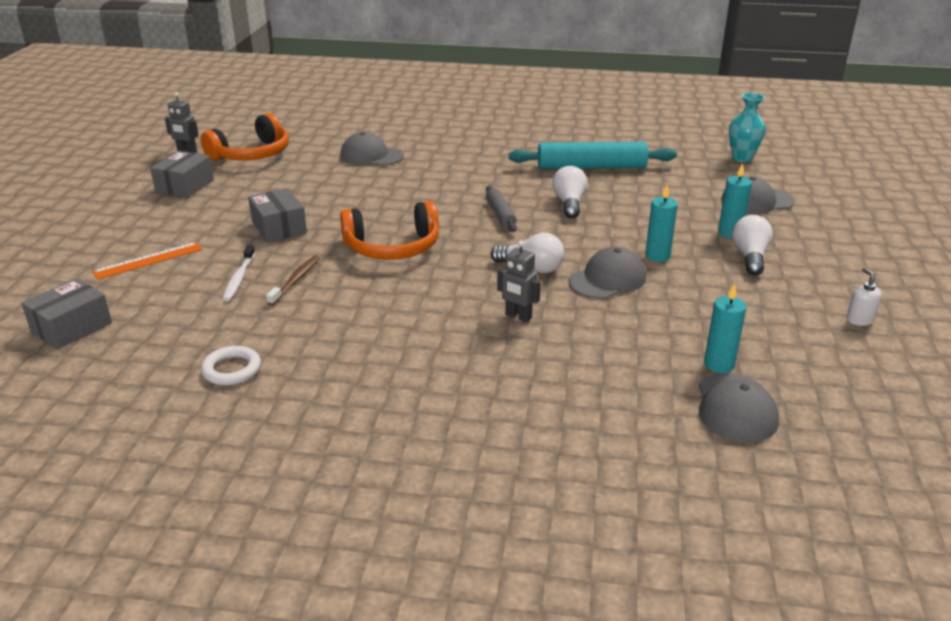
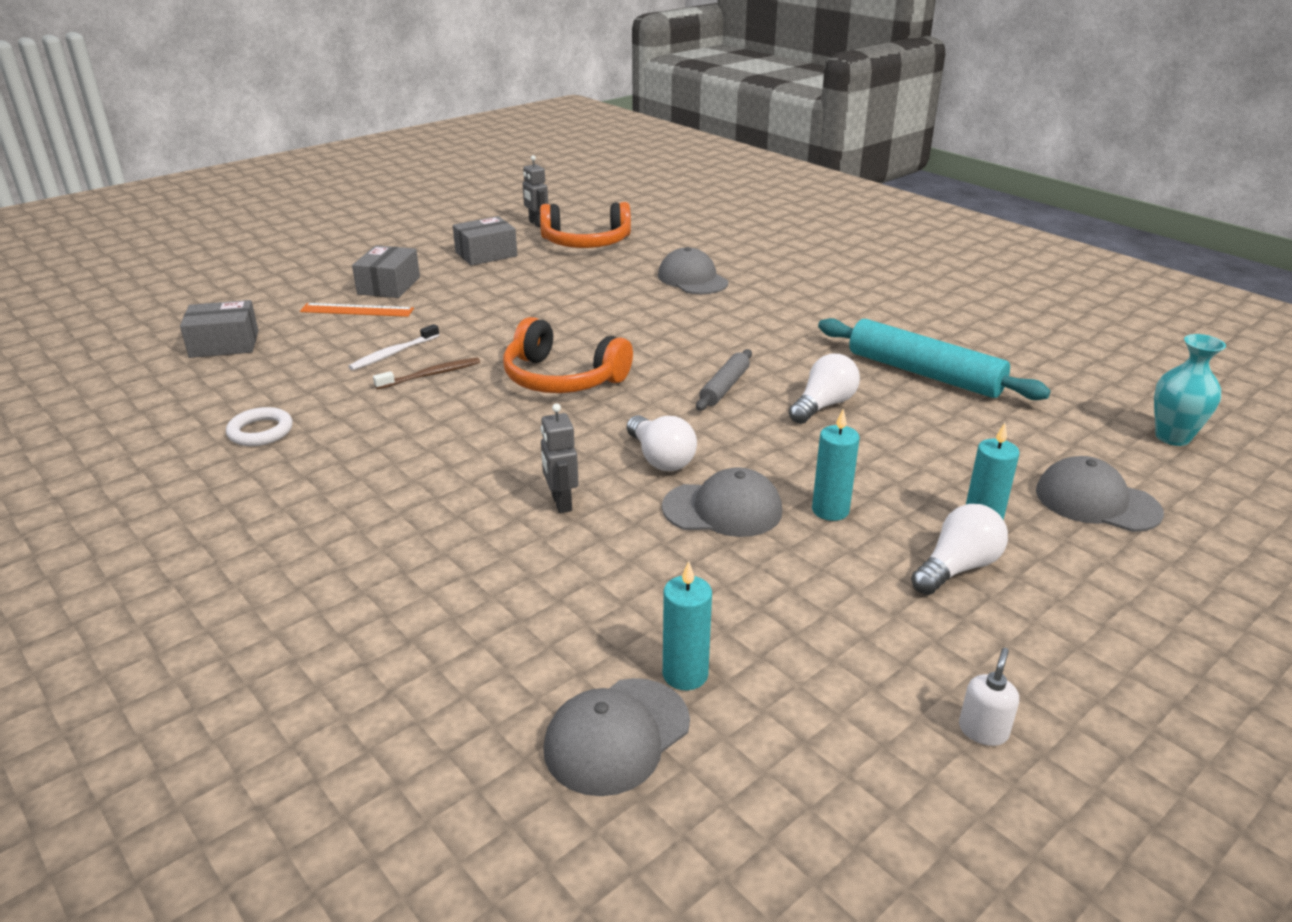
camera: 40 degrees right, 0 degrees up
(279, 227) = (497, 320): grey box -> grey box (389, 286)

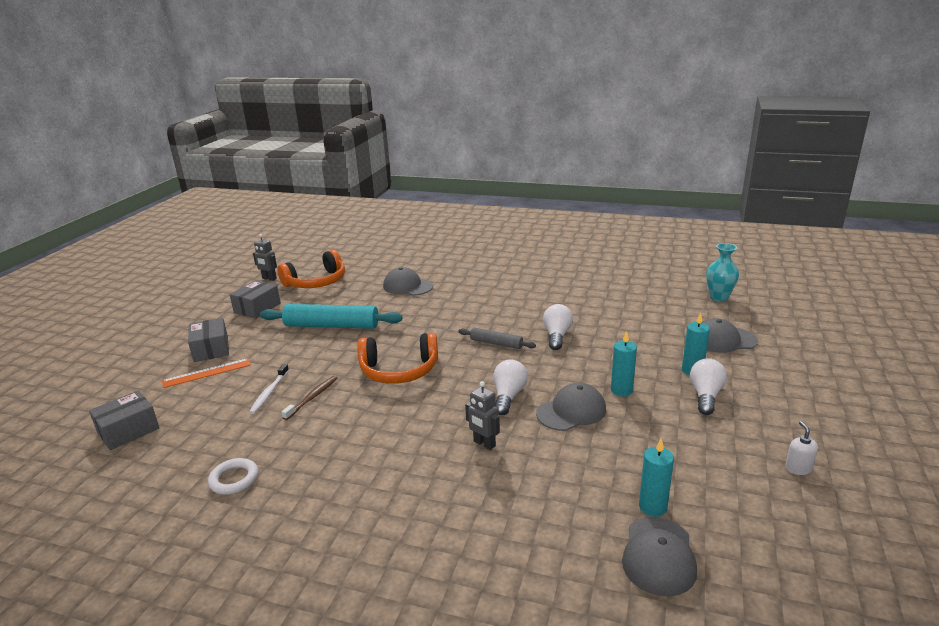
camera: 30 degrees left, 5 degrees down
(660, 458) = (508, 396): white light bulb -> white light bulb turned 105 degrees counterclockwise
(724, 387) = (496, 343): grey rolling pin -> grey rolling pin turned 60 degrees counterclockwise
(924, 373) = (584, 302): turquoise rolling pin -> turquoise rolling pin (332, 325)

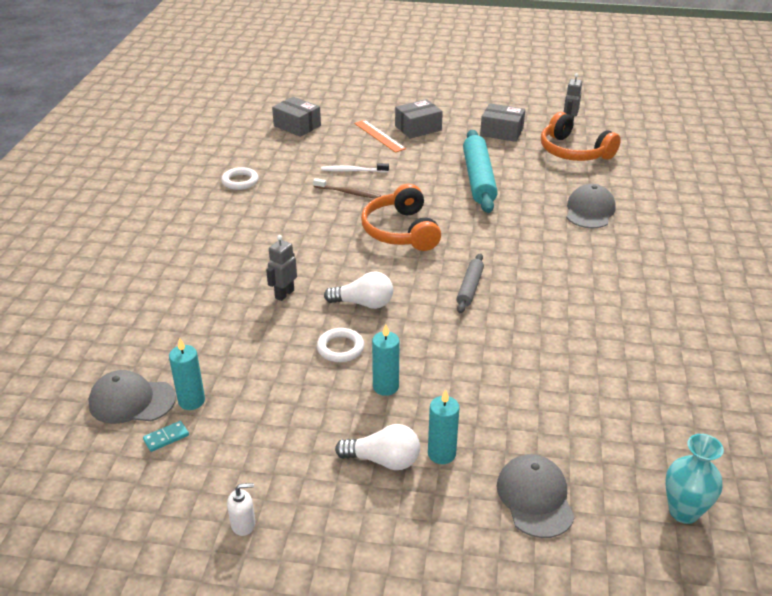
camera: 80 degrees right, 10 degrees up
(557, 336) = (501, 334): white light bulb -> none
(571, 411) = (340, 348): grey cap -> white ring
(708, 523) = (166, 437): none -> turquoise domino

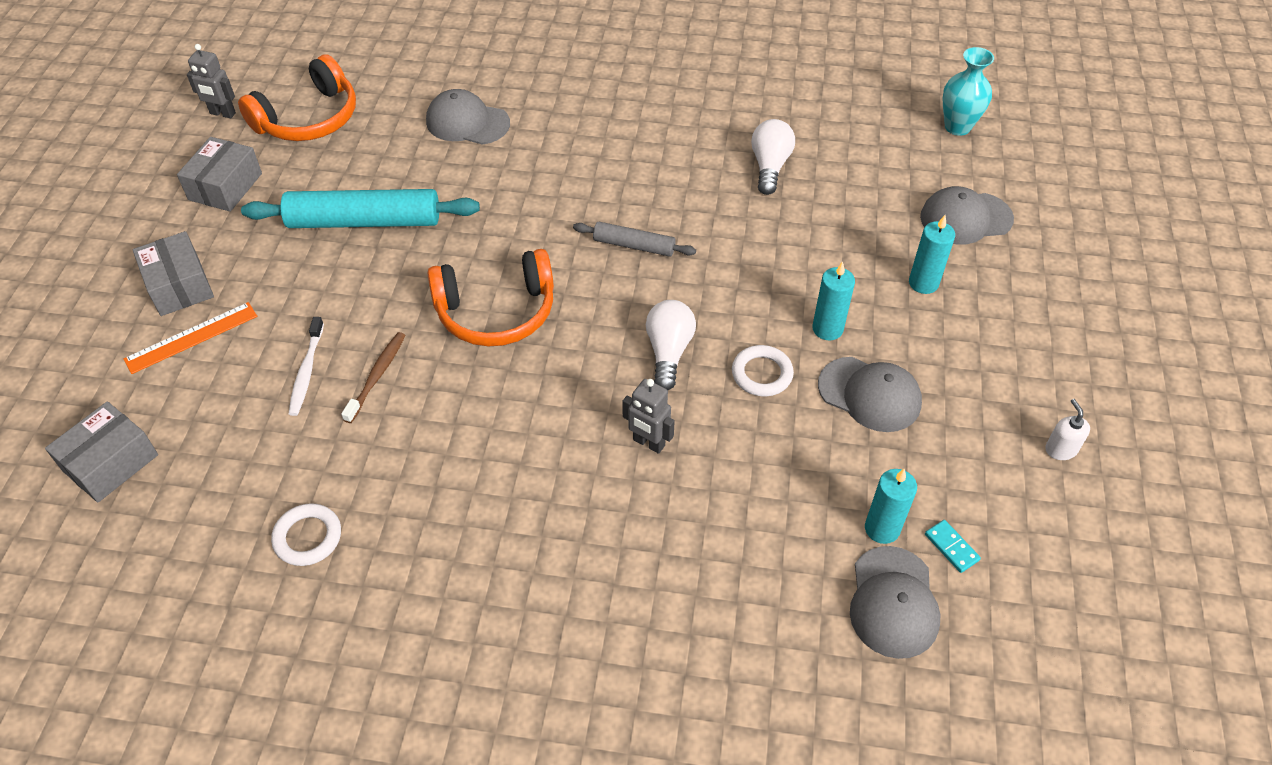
camera: 90 degrees left, 15 degrees up
(315, 406) = (869, 394): none -> grey cap
(383, 460) = (943, 331): white light bulb -> white light bulb (769, 166)

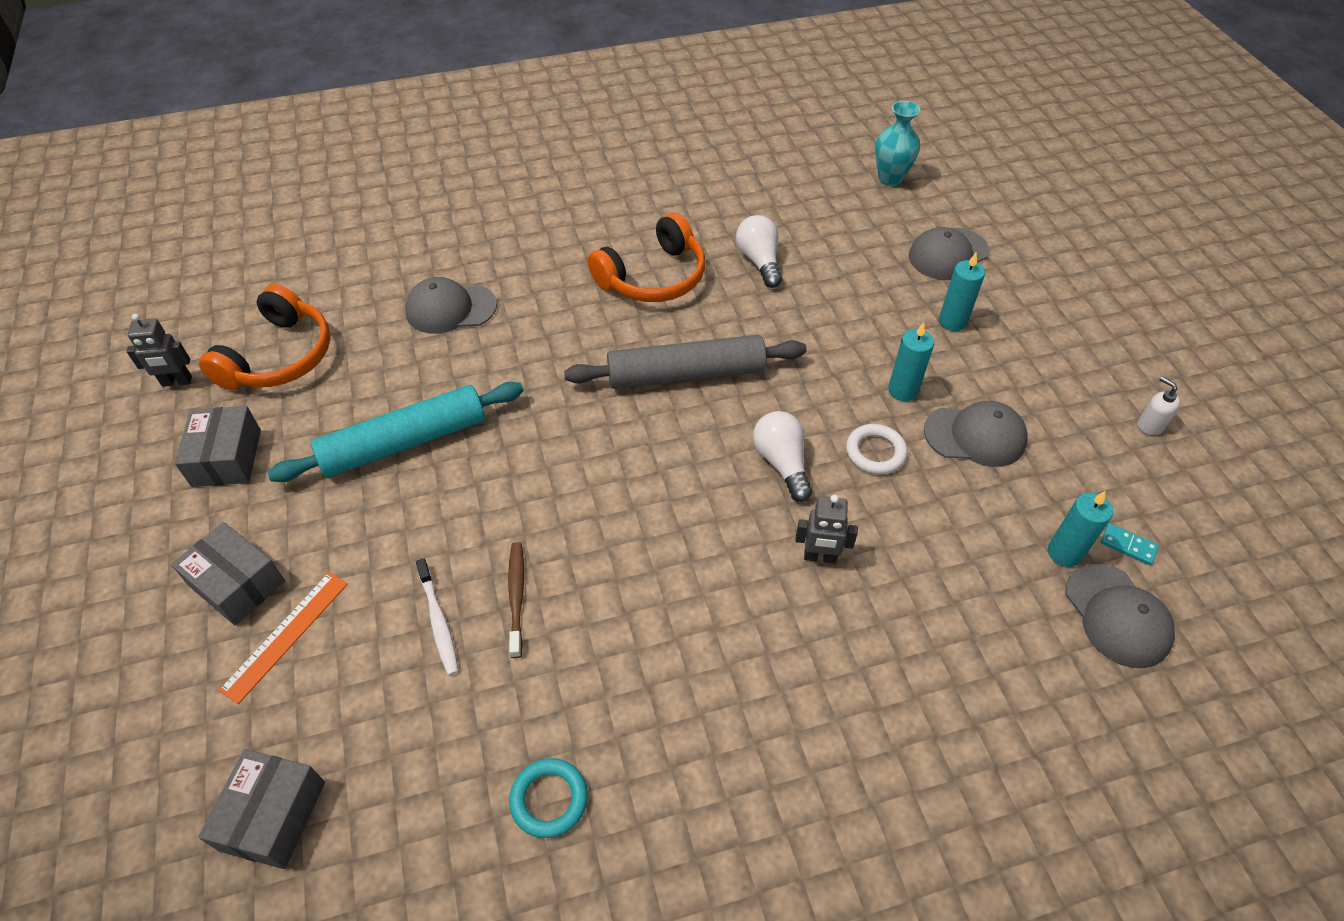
camera: 25 degrees left, 0 degrees up
(308, 537) = (549, 799): white ring -> turquoise ring
(496, 311) = (596, 485): orange headphones -> orange headphones (653, 277)
(634, 245) = (686, 374): grey rolling pin -> grey rolling pin, size x1.88

